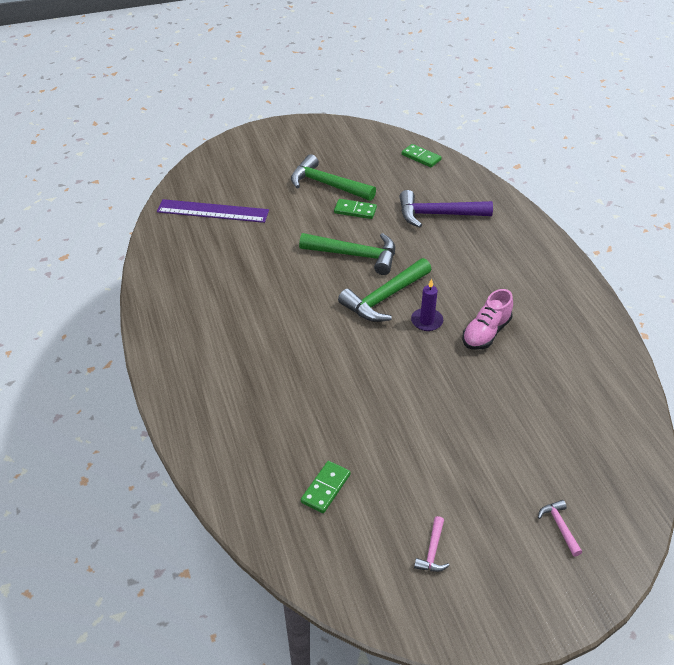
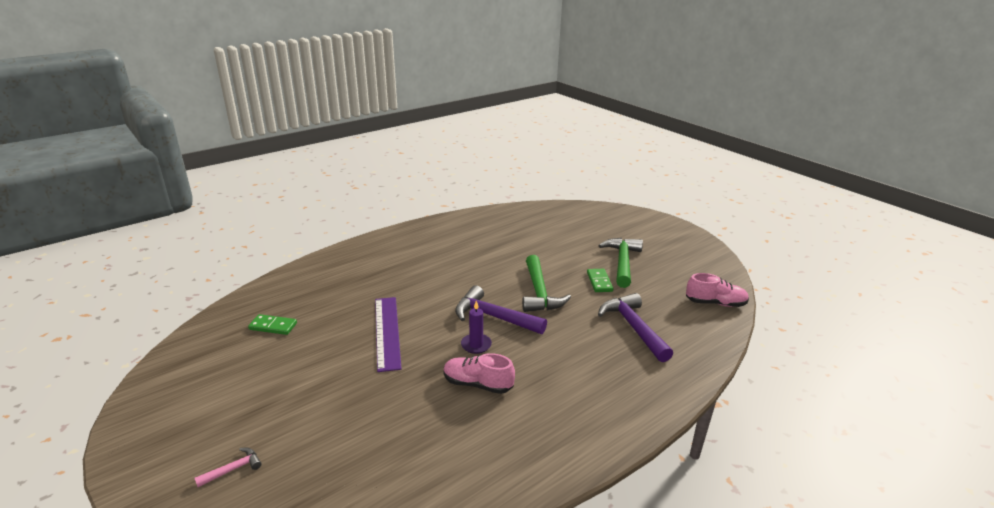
camera: 70 degrees right, 15 degrees down
(213, 211) = (545, 223): purple ruler -> purple ruler (387, 332)
(384, 298) = (493, 317): green hammer -> purple hammer
(421, 157) = (715, 303): green domino -> pink shoe
(432, 551) = (210, 390): pink hammer -> none

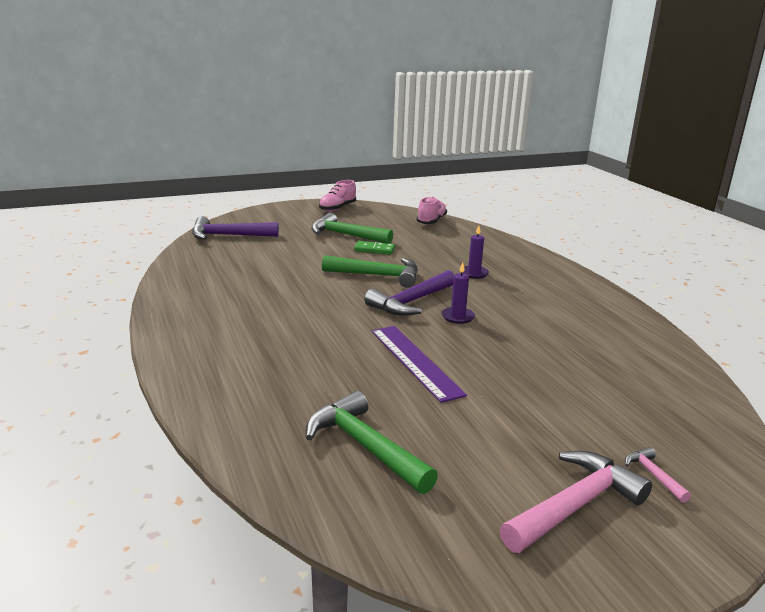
camera: 75 degrees left, 5 degrees down
(202, 423) = (575, 505): none -> pink hammer
(273, 326) = (364, 446): green domino -> green hammer
(387, 332) = (415, 361): purple ruler -> purple ruler turned 60 degrees clockwise
(477, 384) = (520, 324): pink shoe -> pink shoe (337, 208)
(584, 346) = (474, 273): none -> purple candle
(633, 327) = (453, 252): purple hammer -> purple hammer (228, 236)

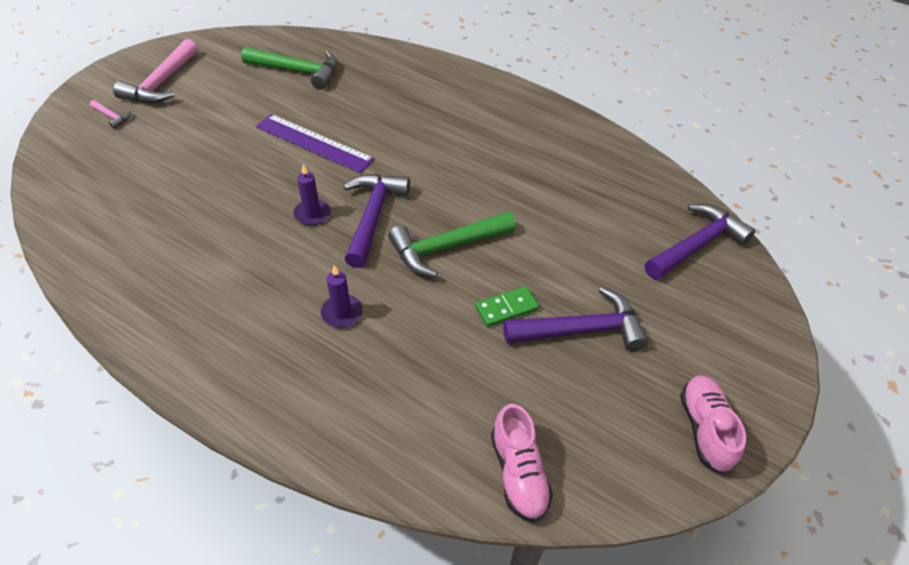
camera: 145 degrees right, 25 degrees up
(345, 235) = (582, 330): green hammer -> purple hammer

